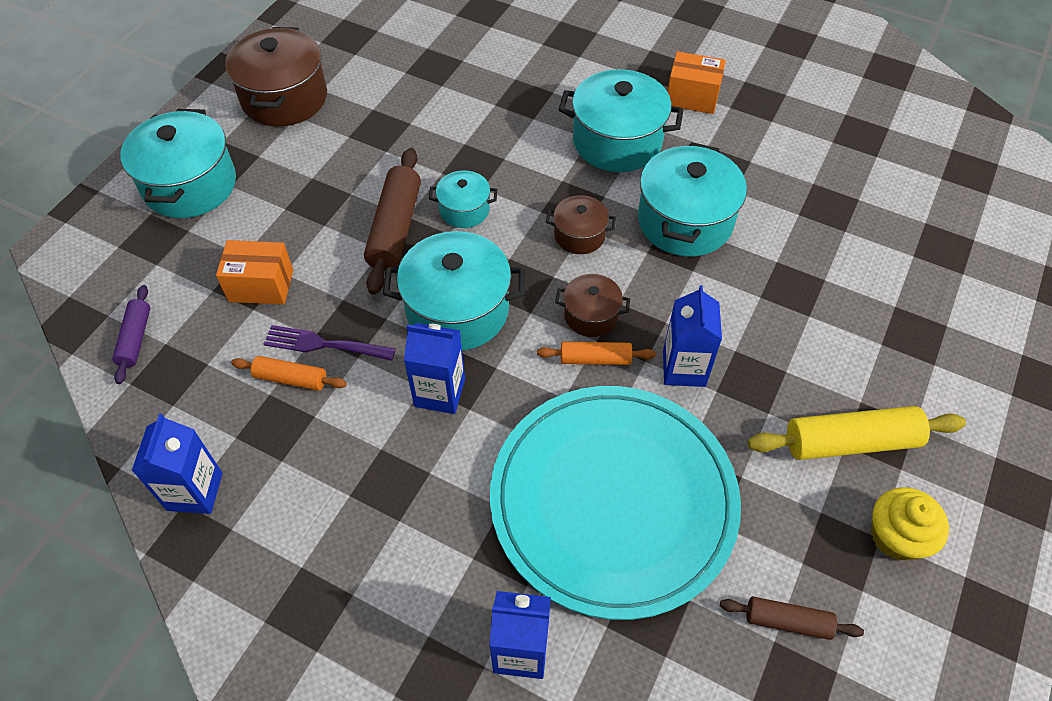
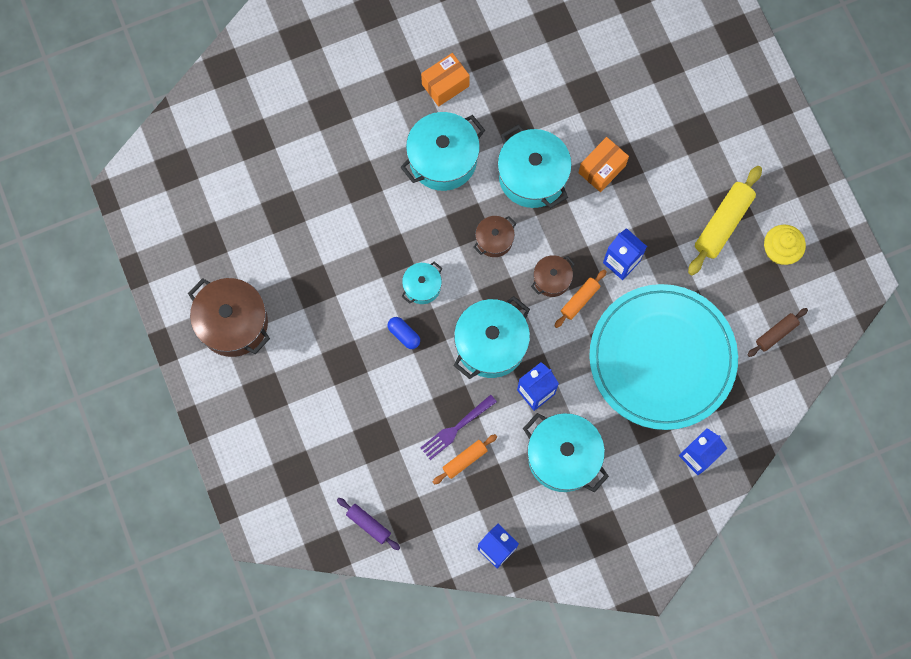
camera: 50 degrees left, 20 degrees up
(190, 185) = (267, 427): turquoise pot -> turquoise pot (563, 457)
(261, 285) = (385, 435): orange box -> orange box (602, 169)
(395, 228) = (404, 334): brown rolling pin -> blue capsule

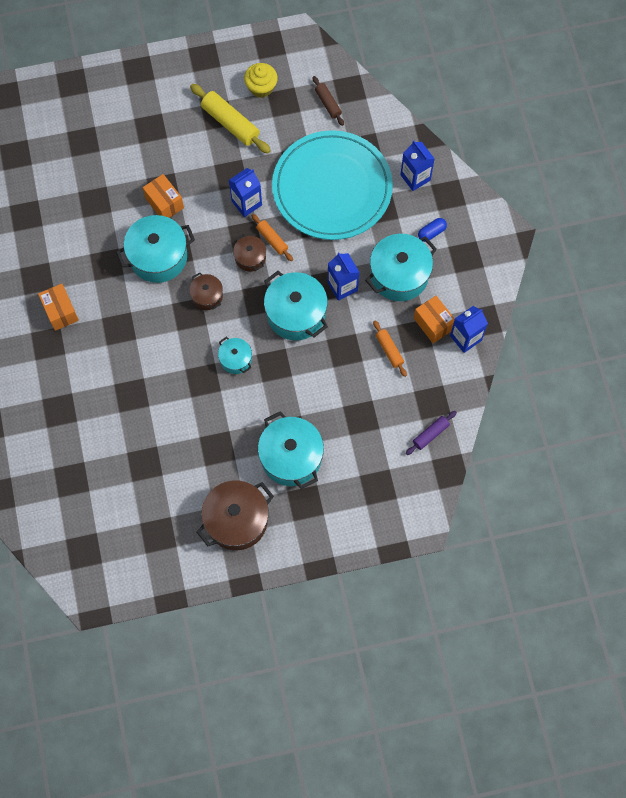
camera: 80 degrees left, 5 degrees down
(404, 334) = (274, 381): blue capsule -> blue capsule (431, 232)
(443, 159) = (127, 324): turquoise pot -> turquoise pot (291, 457)
(456, 428) = (361, 352): purple fork -> none
(507, 507) = (433, 324): none -> orange box

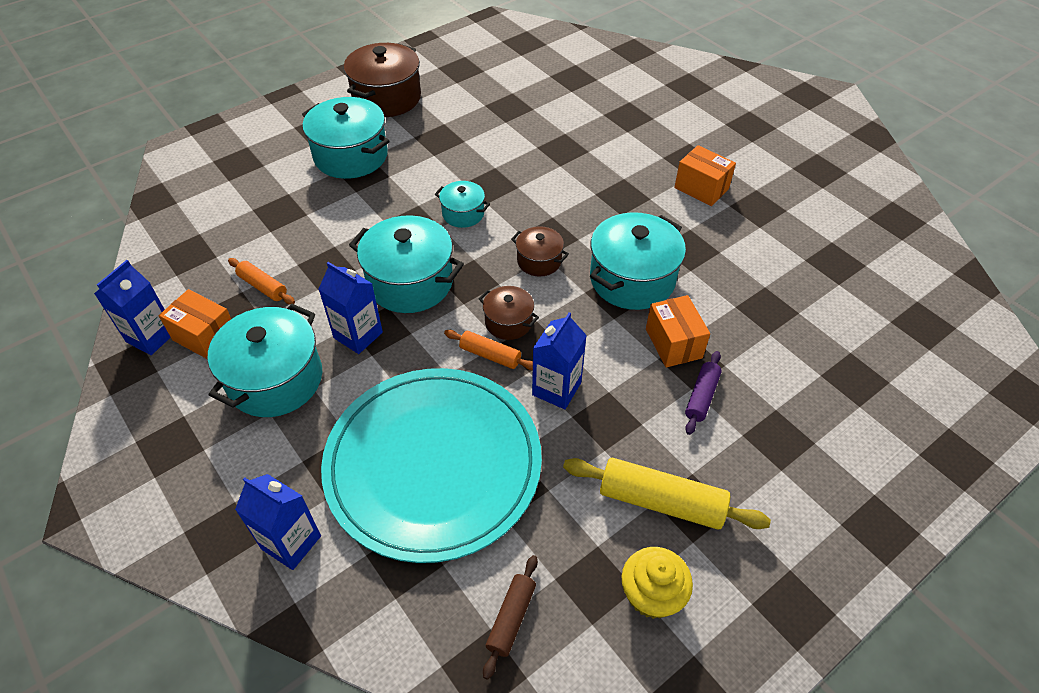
camera: 155 degrees right, 20 degrees down
(164, 203) = (673, 343): orange box -> orange box turned 45 degrees clockwise
(328, 103) = (511, 618): brown rolling pin -> brown rolling pin turned 75 degrees clockwise
(430, 434) = (183, 223): purple rolling pin -> purple rolling pin (701, 396)
(431, 232) = (237, 460): blue capsule -> none

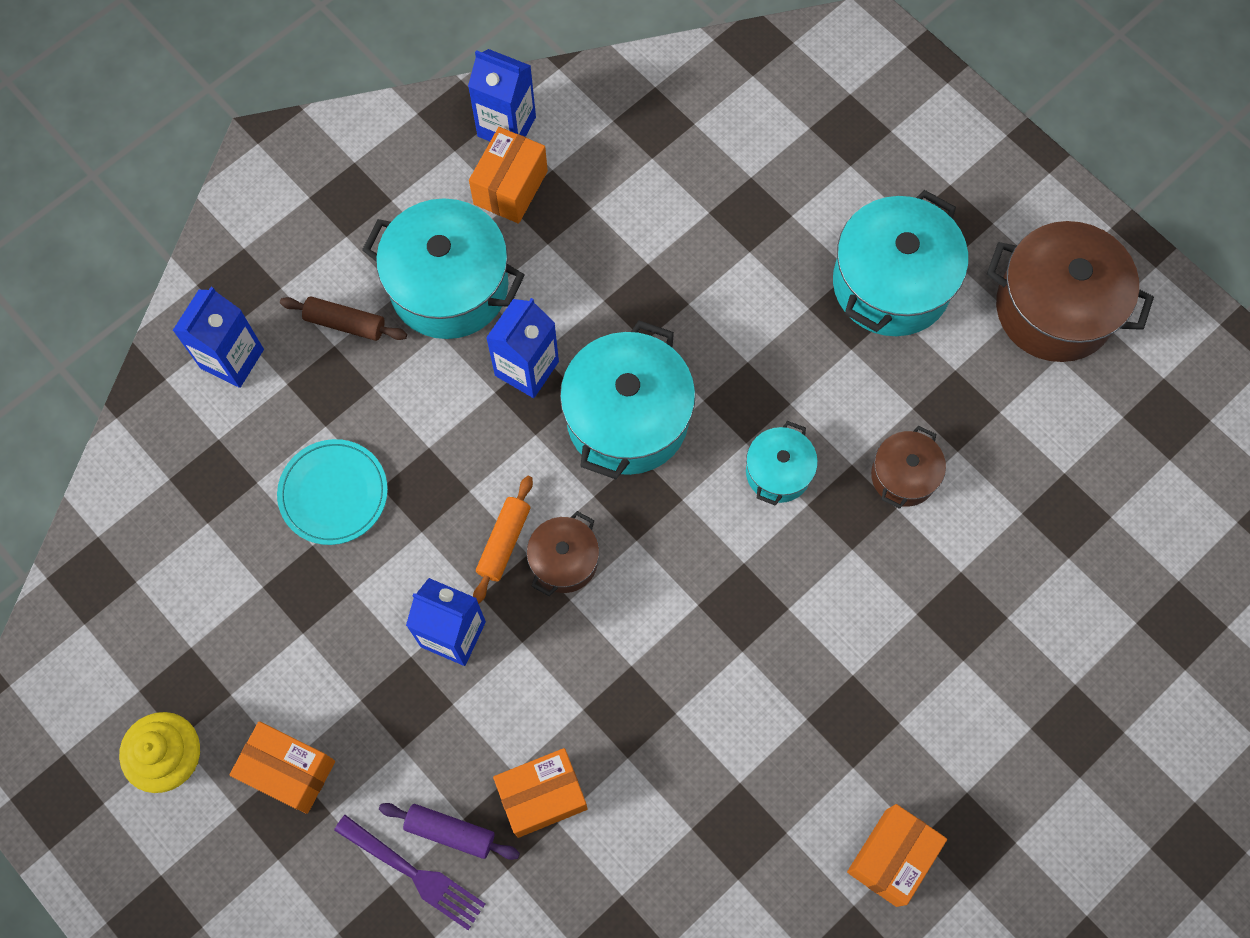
camera: 85 degrees right, 20 degrees up
(263, 286) = (602, 231): orange rolling pin -> none
(433, 464) = (333, 493): turquoise plate -> turquoise plate, size x0.42
(511, 618) = (146, 602): brown rolling pin -> brown rolling pin (345, 323)
(539, 261) = (688, 594): brown pot -> brown pot (903, 476)
(632, 279) = (664, 736): turquoise pot -> none
(661, 501) = (289, 771): yellow rolling pin -> orange box
(733, 420) = (413, 873): none -> purple fork

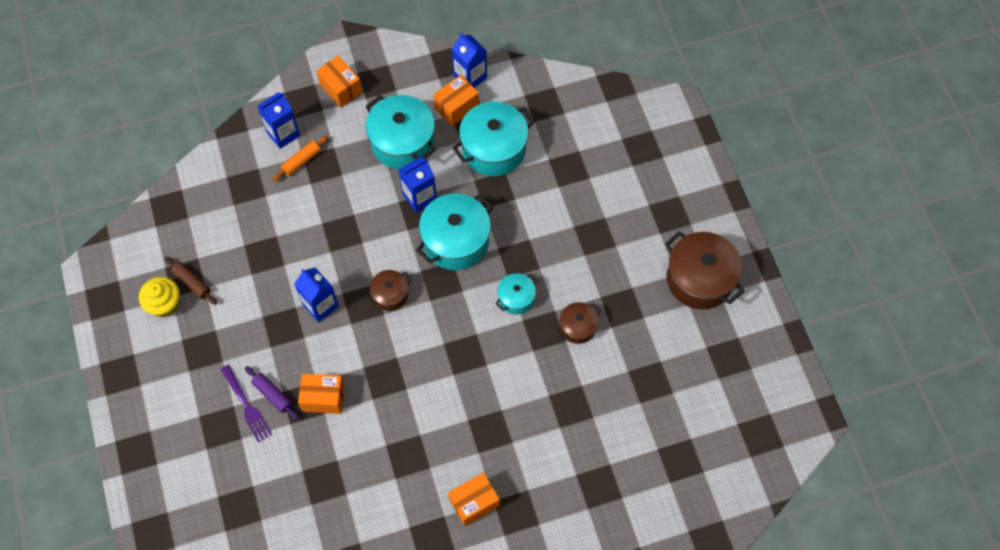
camera: 25 degrees right, 5 degrees down
(289, 771) = (214, 334): orange box -> orange box (341, 89)
(333, 493) = (298, 216): turquoise plate -> none
(345, 323) = (344, 139): brown rolling pin -> brown rolling pin (192, 283)
(504, 542) = (366, 273): orange rolling pin -> orange rolling pin (301, 161)
(891, 284) = (622, 232): turquoise pot -> turquoise pot (493, 149)

